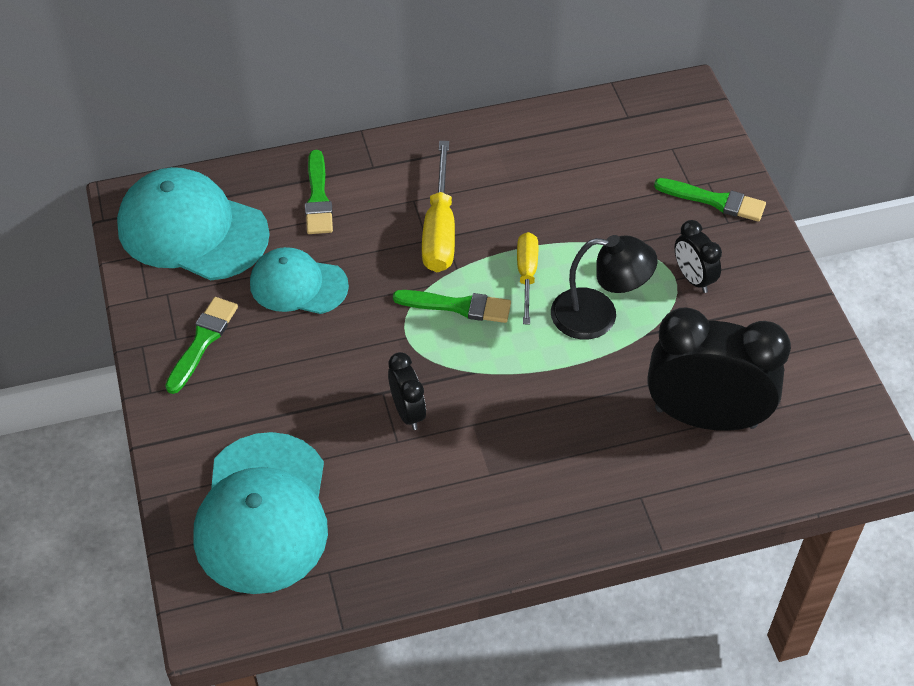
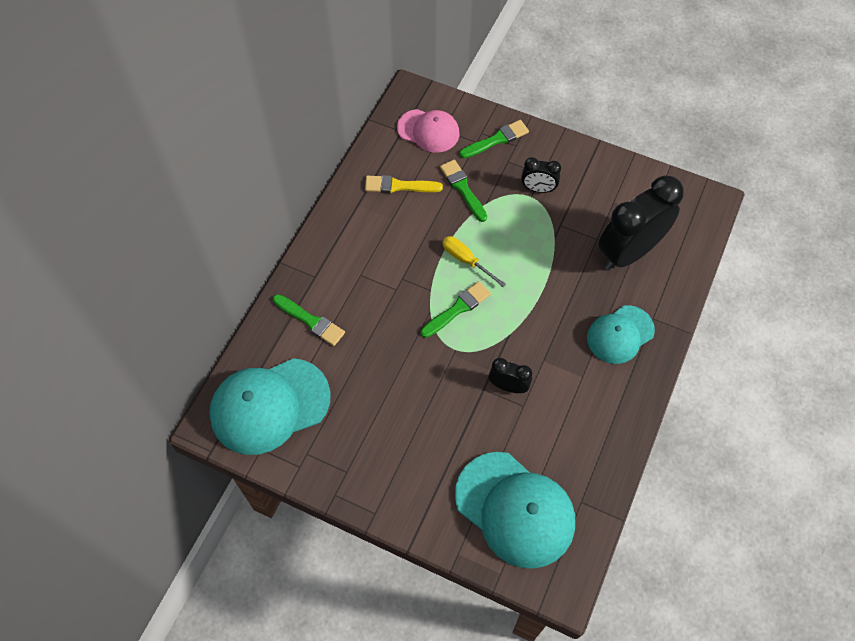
camera: 50 degrees left, 10 degrees up
(202, 341) = (362, 458): green brush -> green brush (463, 189)
(298, 285) = (367, 378): turquoise cap -> turquoise cap (620, 334)
(440, 229) = (394, 277): yellow screwdriver -> none
(556, 159) = (399, 186): none -> yellow brush
(598, 316) = (524, 249): black lamp -> none
(655, 137) = (428, 131): none -> pink cap

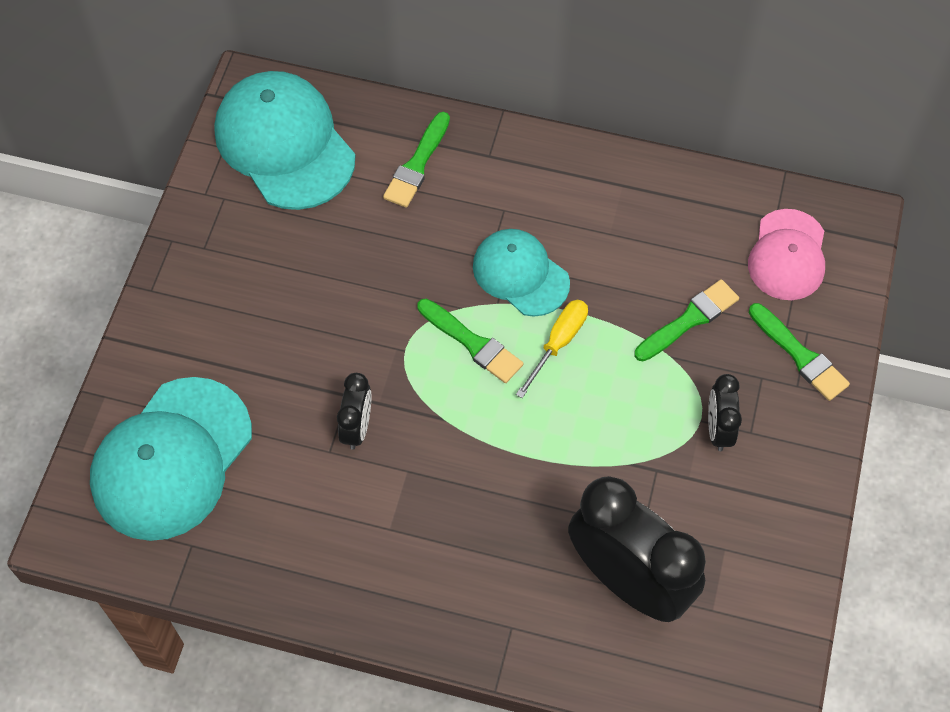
camera: 80 degrees right, 0 degrees up
(399, 186) = (670, 232): yellow brush -> none
(620, 334) = (471, 578): turquoise cap -> turquoise cap (520, 274)

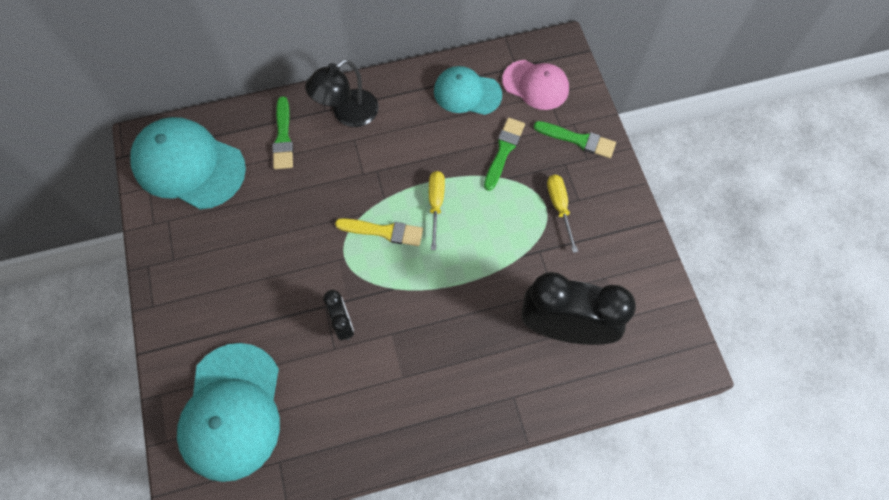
camera: 30 degrees left, 5 degrees up
(472, 343) = (384, 231): green brush -> yellow brush
(515, 174) = (348, 114): none -> black lamp
(520, 274) = (388, 174): turquoise cap -> turquoise cap (467, 93)
(718, 429) = (559, 207): black clock -> yellow screwdriver
(787, 255) = (535, 85): pink cap -> pink cap turned 45 degrees counterclockwise

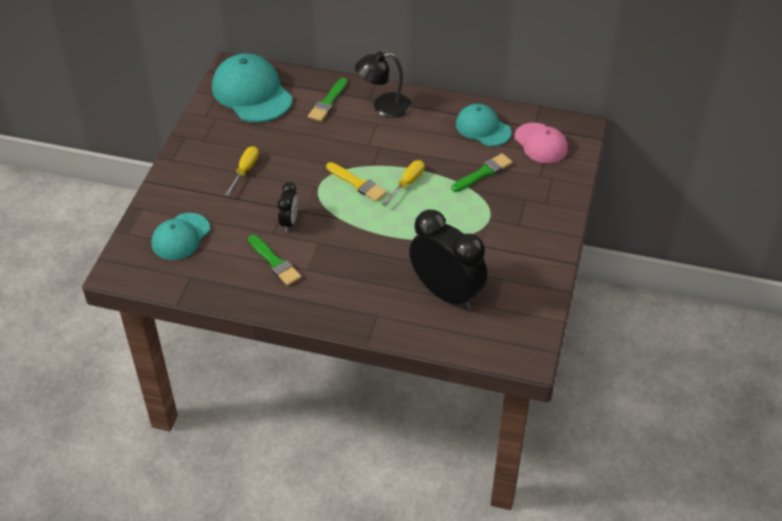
camera: 30 degrees right, 20 degrees down
(232, 411) = (180, 237): turquoise cap -> turquoise cap, size x0.61
(559, 207) = (500, 223): yellow screwdriver -> yellow screwdriver (245, 171)
(578, 140) = (547, 189): green brush -> green brush (275, 262)

